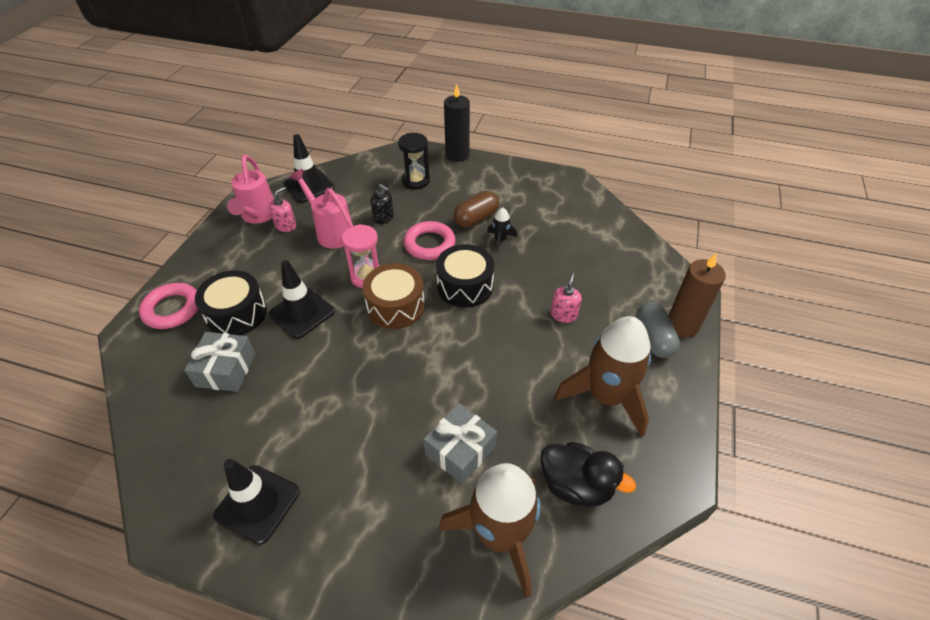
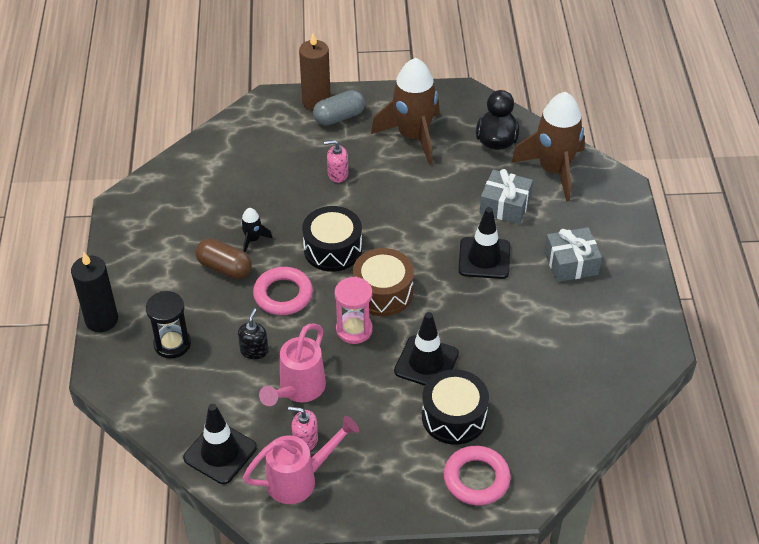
camera: 110 degrees left, 0 degrees up
(226, 370) = (519, 389): grey gift -> grey gift (571, 263)
(257, 503) = (613, 305): black traffic cone -> black traffic cone (484, 258)

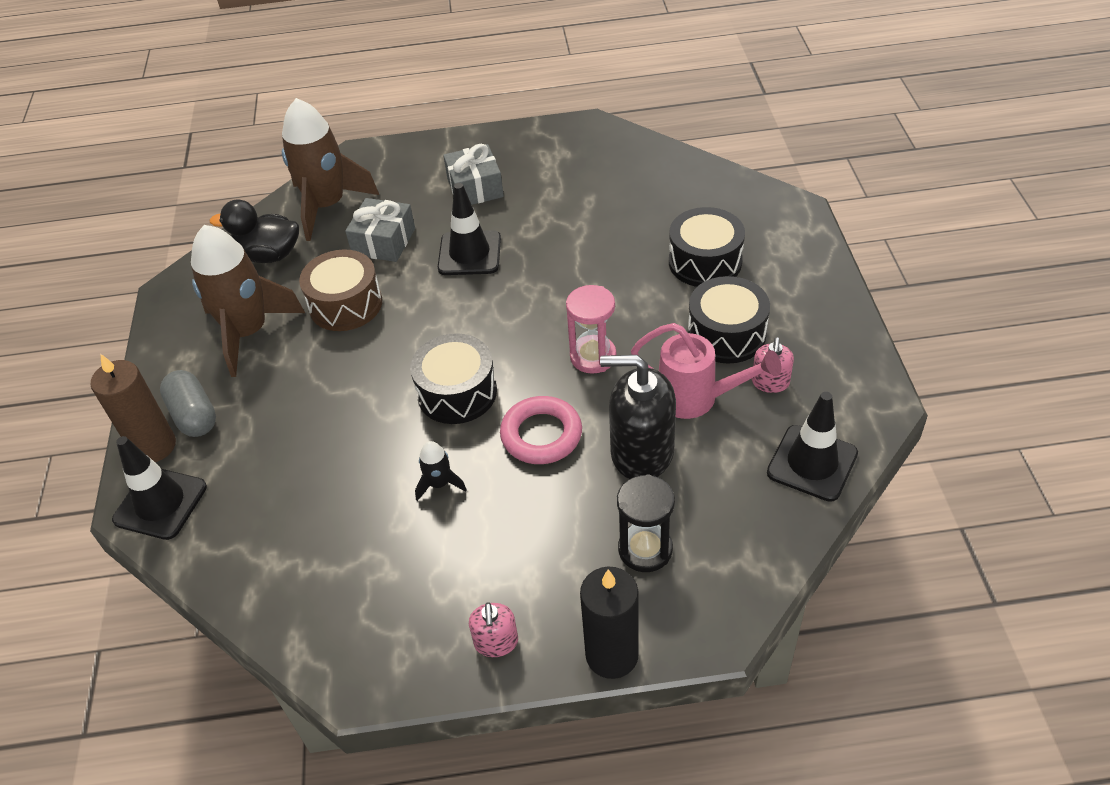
camera: 90 degrees left, 0 degrees up
(224, 268) = (496, 509): brown capsule -> none
(254, 350) = (641, 452): black soap dispenser -> black soap dispenser, size x1.99
(300, 479) = (826, 380): pink watering can -> none
(337, 174) = (313, 403): pink soap dispenser -> pink soap dispenser (496, 642)
(363, 419) = (726, 334): none -> black drum
(383, 292) = (529, 336): brown drum -> brown drum (346, 304)
(426, 362) = (633, 289): black traffic cone -> black traffic cone (160, 503)
(476, 479) = (780, 240): pink ring -> none

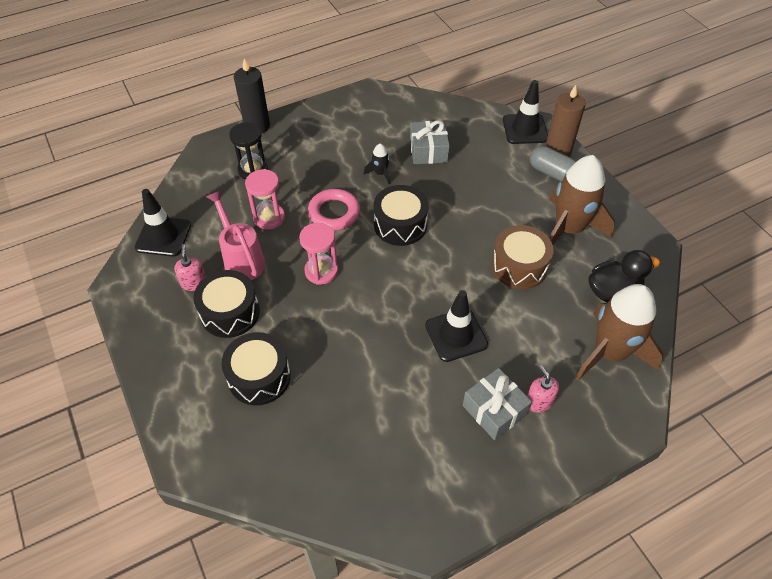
camera: 155 degrees right, 5 degrees up
(383, 241) = (533, 328): grey gift -> grey gift (428, 151)
(496, 642) = (314, 118): pink soap dispenser -> pink soap dispenser (539, 401)
(641, 452) = (269, 218): black soap dispenser -> pink hourglass
(697, 399) = (241, 259): pink watering can -> pink watering can turned 60 degrees clockwise

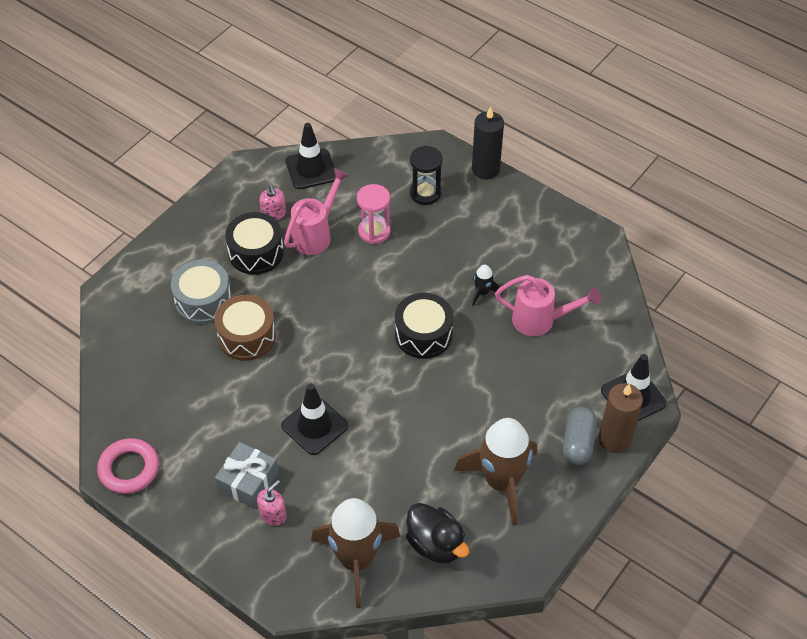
camera: 65 degrees right, 0 degrees up
(194, 282) = (273, 214): pink soap dispenser -> pink soap dispenser turned 105 degrees clockwise
(259, 377) = (203, 301): black drum -> grey drum
(321, 271) = (333, 296): pink hourglass -> none
(334, 213) = (408, 277): pink ring -> pink ring (129, 469)
(428, 151) = (541, 320): grey gift -> pink watering can
(519, 266) = (425, 452): brown drum -> brown drum (247, 336)

